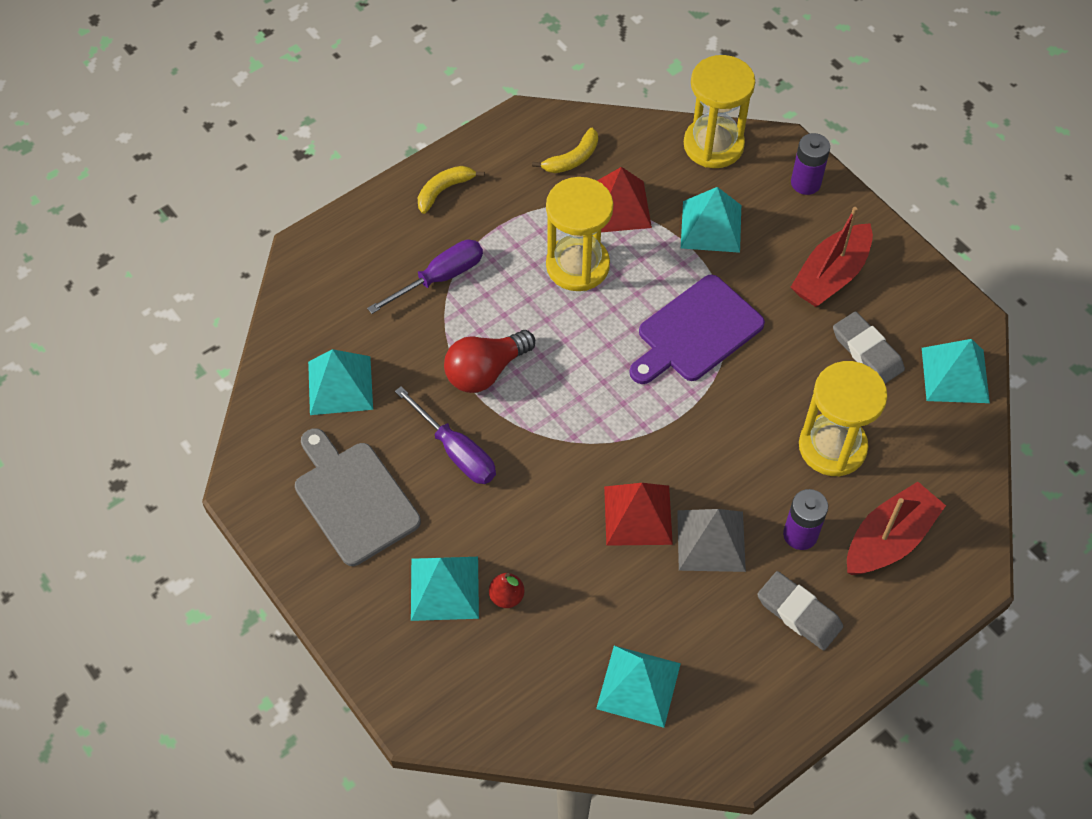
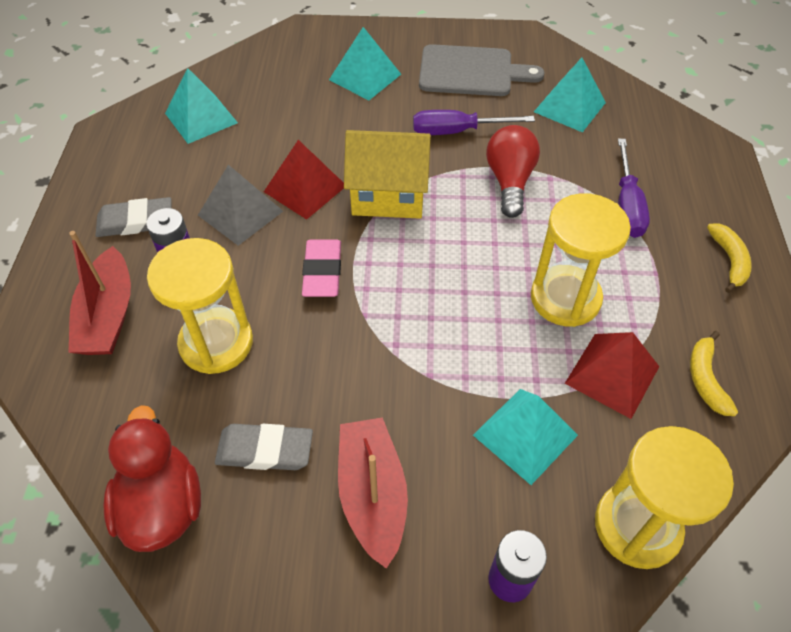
camera: 130 degrees right, 5 degrees down
(506, 596) = (327, 97): red pear -> none
(585, 446) = (388, 195): none -> yellow house
(696, 332) = (418, 332): purple cutting board -> none
(706, 431) = (322, 272): none -> pink eraser
(955, 375) = (162, 506): turquoise pyramid -> red duck

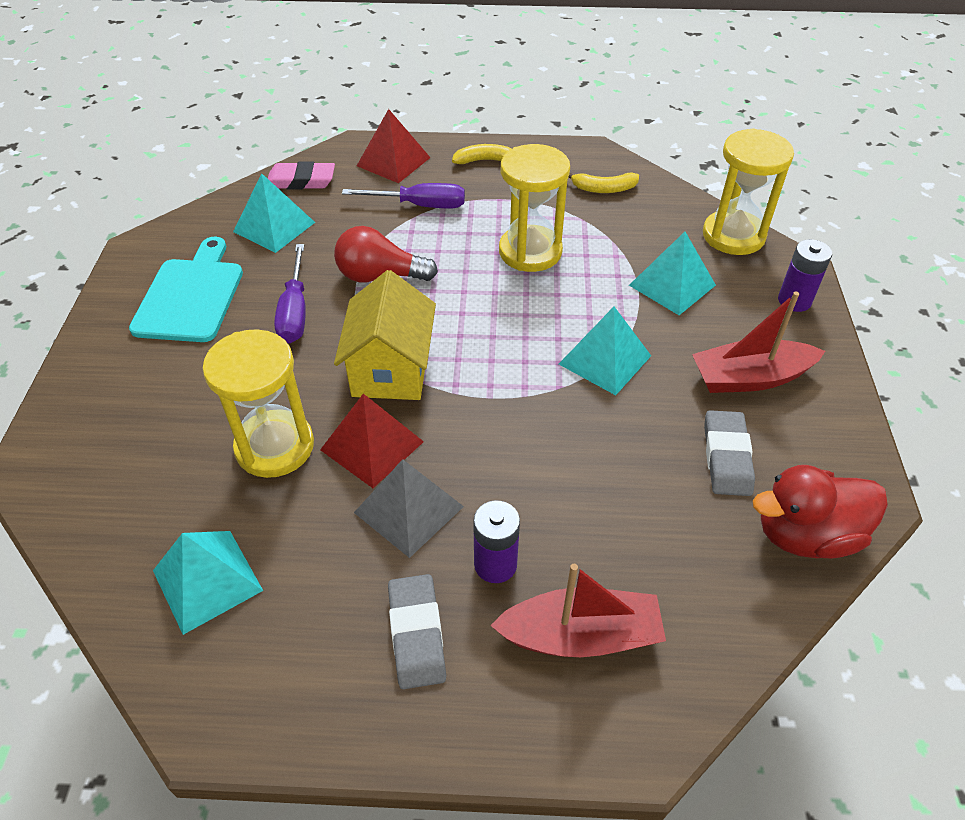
camera: 90 degrees left, 5 degrees down
(216, 343) = (608, 512): yellow hourglass -> yellow hourglass (275, 446)
(322, 272) = (503, 423): pink eraser -> pink eraser (301, 181)
(365, 76) = (168, 393): turquoise pyramid -> turquoise pyramid (604, 359)
(471, 72) = (191, 296): grey cutting board -> turquoise cutting board
(612, 375) = (607, 233): red pyramid -> red pyramid (393, 161)

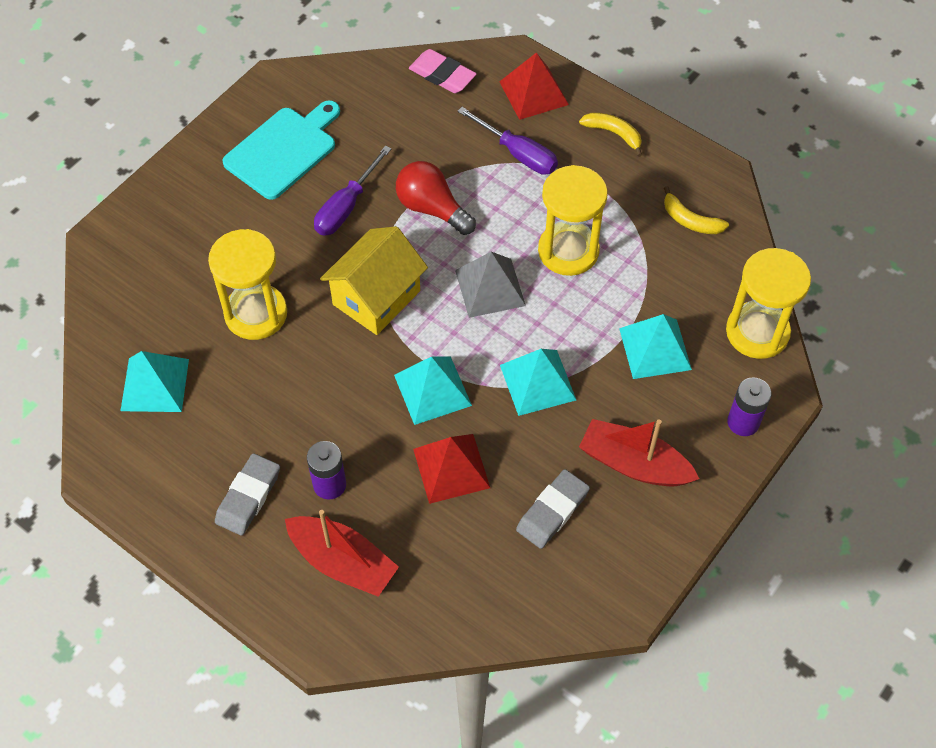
camera: 35 degrees right, 10 degrees up
(274, 227) = (387, 114): turquoise pyramid -> turquoise pyramid (432, 390)
(372, 445) = (318, 351): red pyramid -> red pyramid (451, 468)
(409, 509) = (306, 413): grey pyramid -> grey pyramid (490, 288)
(805, 534) = (550, 598): red duck -> none

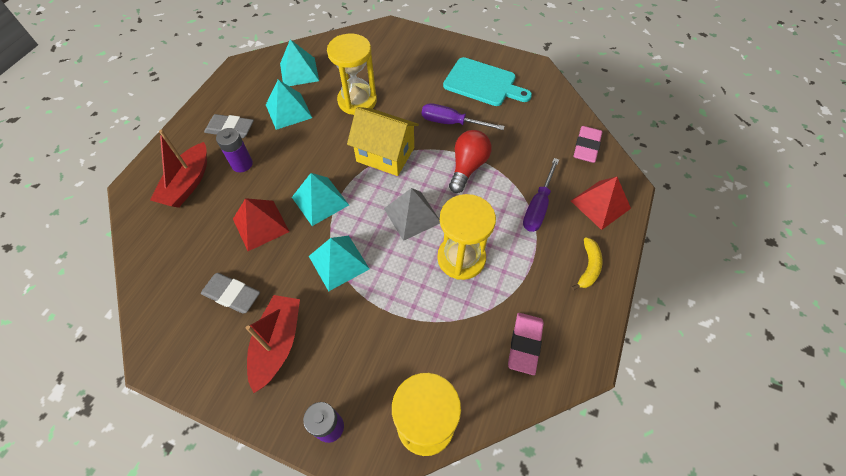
camera: 75 degrees right, 0 degrees up
(655, 348) = (387, 339): turquoise pyramid -> turquoise pyramid (288, 111)
(690, 220) = (525, 344): yellow banana -> pink eraser

